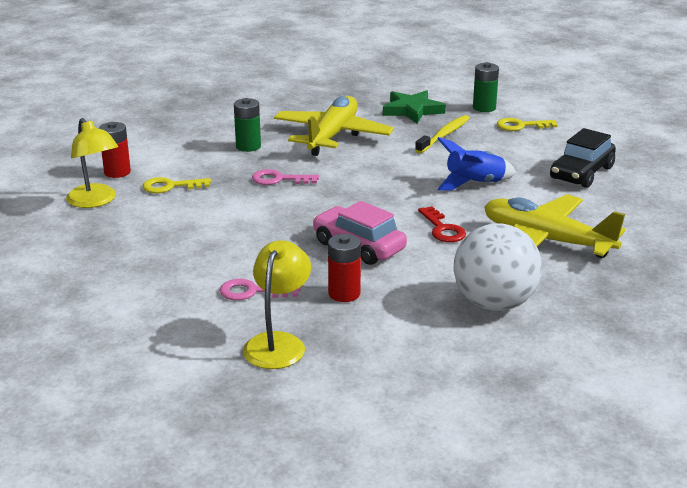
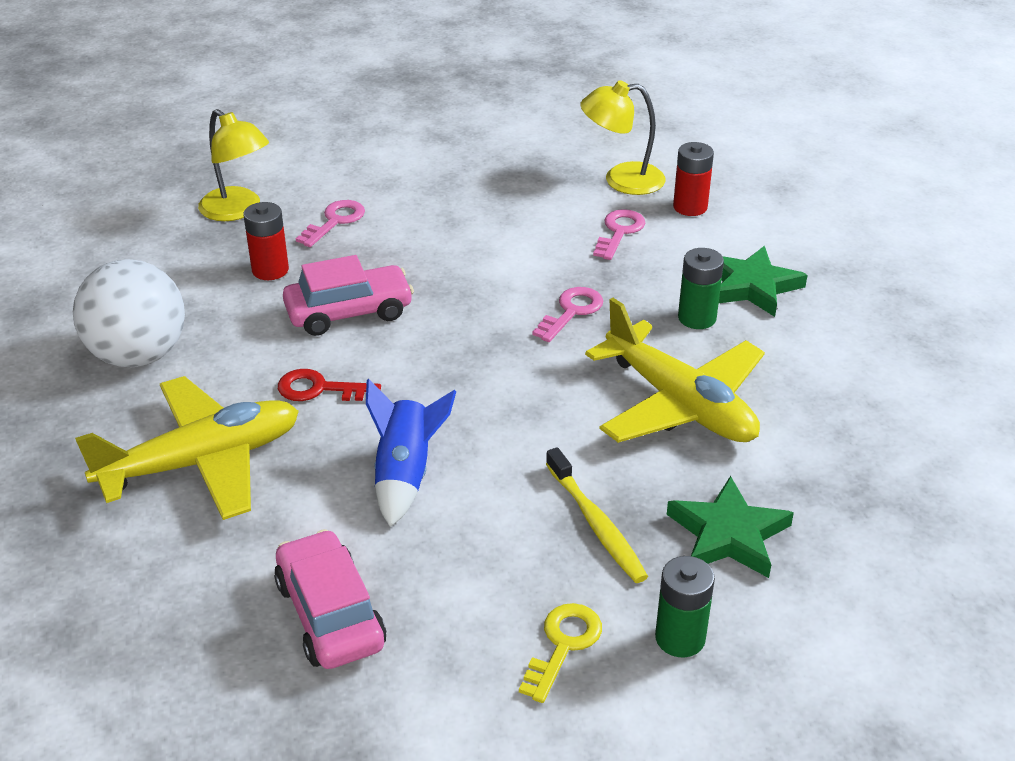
camera: 120 degrees right, 10 degrees up
(170, 186) = (619, 232): yellow key -> pink key
(199, 139) = (752, 286): none -> green star
(581, 173) = (330, 614): black car -> pink car

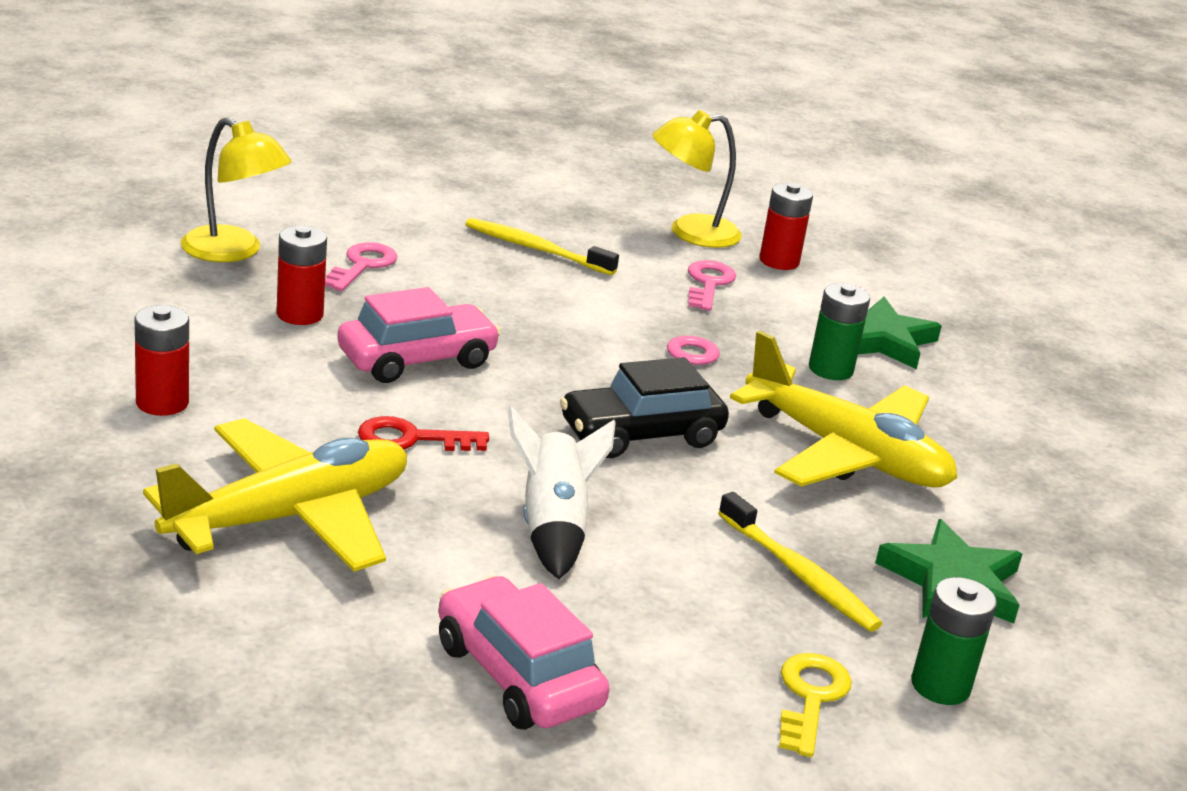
camera: 15 degrees left, 10 degrees down
(139, 355) = (162, 403): white ball -> red battery
(405, 474) = (552, 527): blue rocket -> white rocket
(483, 201) = (536, 249): none -> yellow toothbrush
(509, 385) = (641, 434): none -> black car

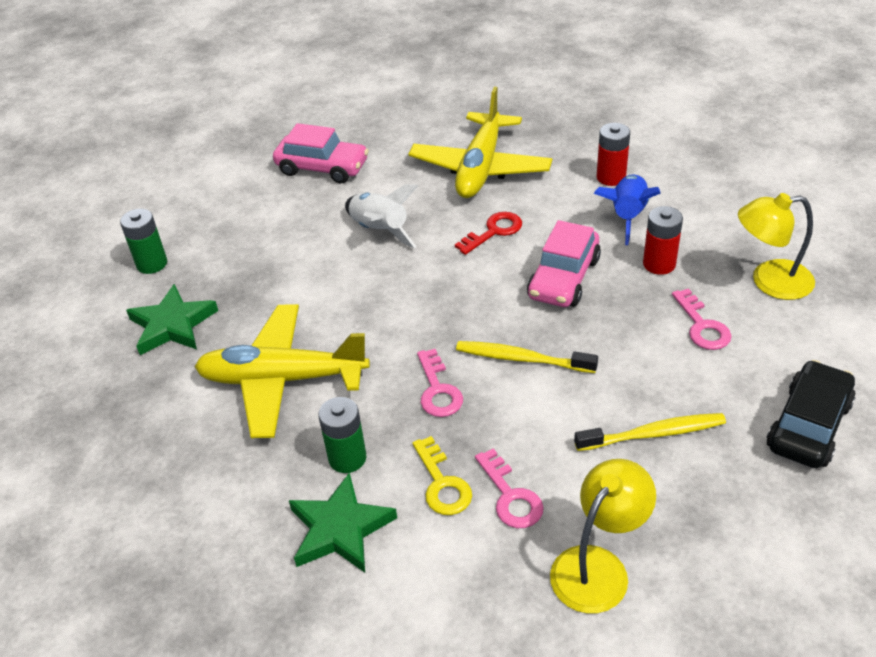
camera: 150 degrees right, 15 degrees up
(236, 361) = (627, 216): none -> blue rocket
(641, 434) = (400, 311): black car -> black car (808, 425)
(779, 261) = (496, 585): red battery -> none
(799, 574) = (250, 279): yellow toothbrush -> yellow toothbrush (522, 359)
(810, 698) = (205, 225): yellow key -> yellow key (442, 483)

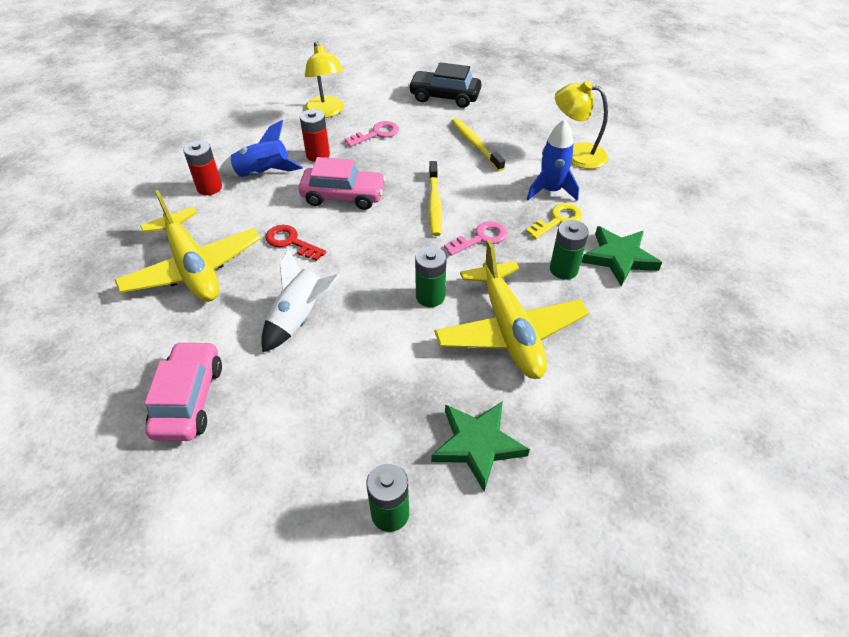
camera: 110 degrees left, 5 degrees up
(362, 326) = (430, 296): none -> green battery
(480, 168) = (193, 267): yellow plane -> yellow plane turned 60 degrees clockwise
(510, 496) = (550, 190): pink key -> blue rocket

